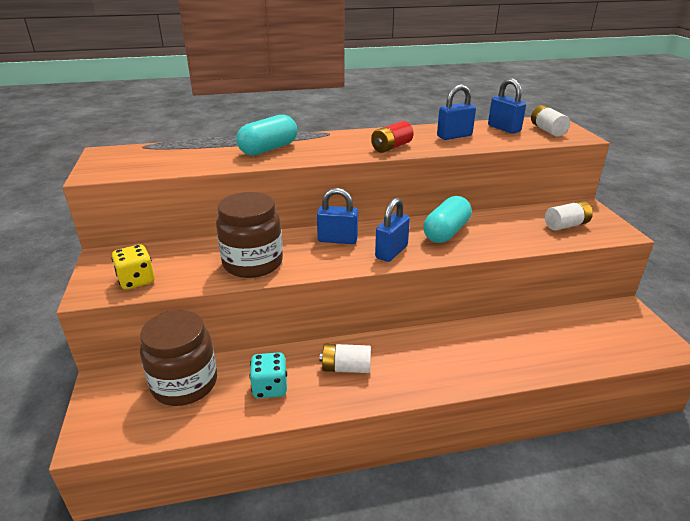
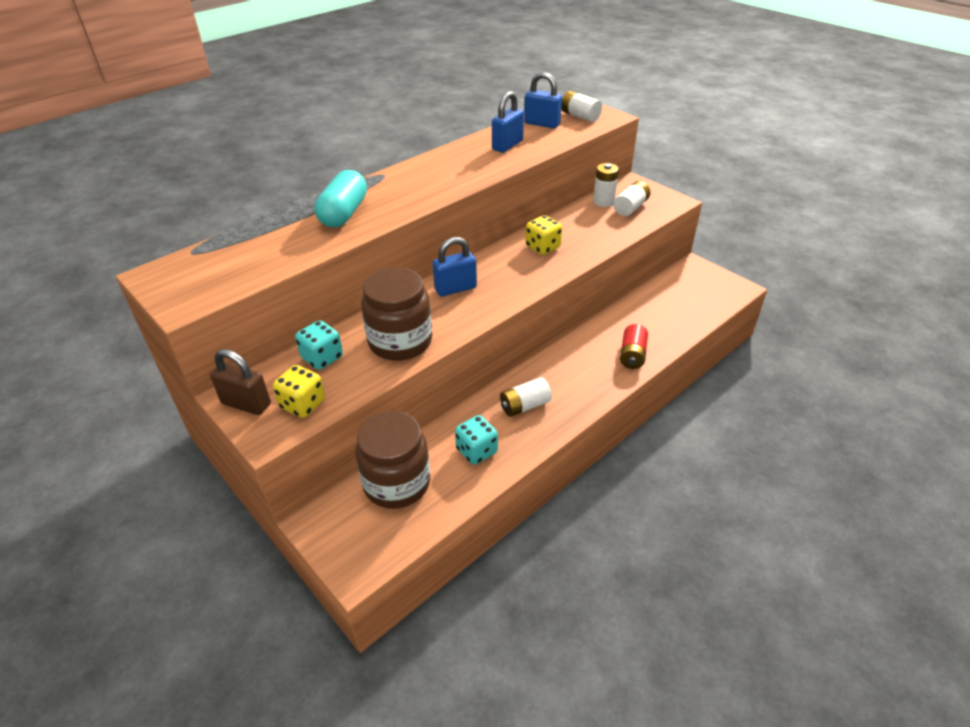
camera: 30 degrees left, 10 degrees up
(104, 266) = (246, 404): none -> brown padlock
(186, 254) = (322, 358): none -> turquoise dice
(391, 147) = (464, 175): red battery -> red battery (632, 355)
(391, 252) = (514, 284): blue padlock -> none
(446, 232) = (543, 247): turquoise capsule -> yellow dice
(541, 213) = (603, 202): none -> white battery

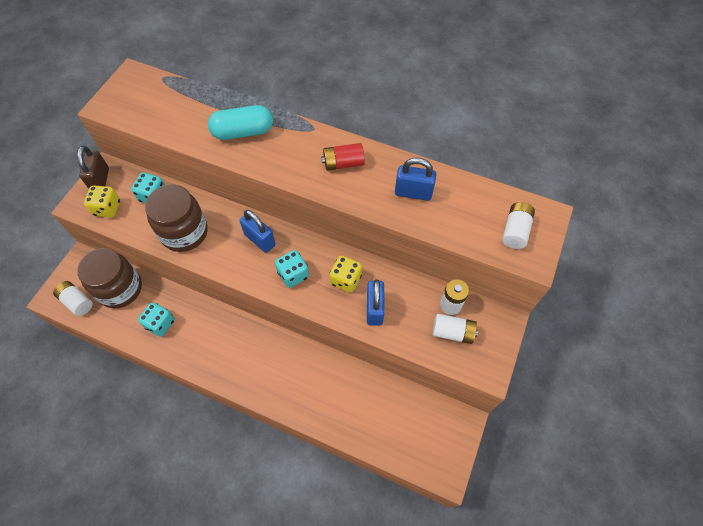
camera: 65 degrees right, 20 degrees up
(515, 276) = (293, 275): none -> turquoise dice
(525, 406) = (214, 338): white battery -> white battery (77, 302)
(542, 124) = (476, 204): blue padlock -> blue padlock (374, 309)
(632, 355) = (302, 399): red battery -> red battery (343, 163)

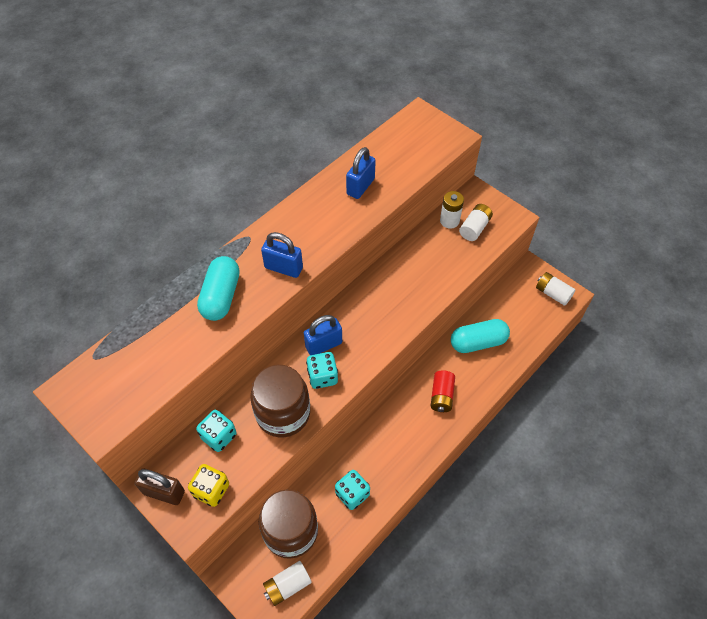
camera: 70 degrees left, 5 degrees down
(293, 275) = (375, 327): turquoise dice -> turquoise dice (322, 376)
(343, 163) = (304, 226): red battery -> red battery (441, 396)
(346, 280) = (397, 287): yellow dice -> none
(346, 389) = (478, 342): none -> turquoise capsule
(374, 309) = (434, 274): blue padlock -> blue padlock (283, 268)
(515, 231) = (426, 137): white battery -> white battery (552, 293)

